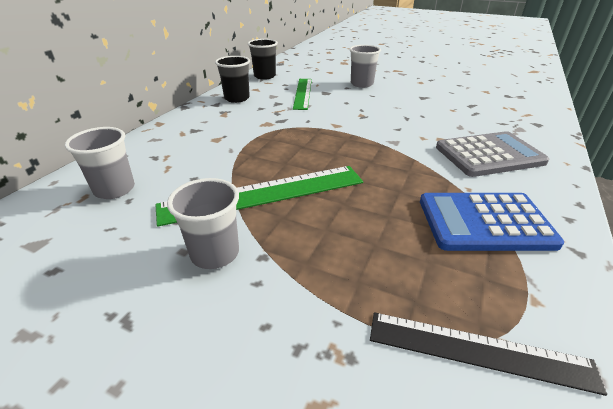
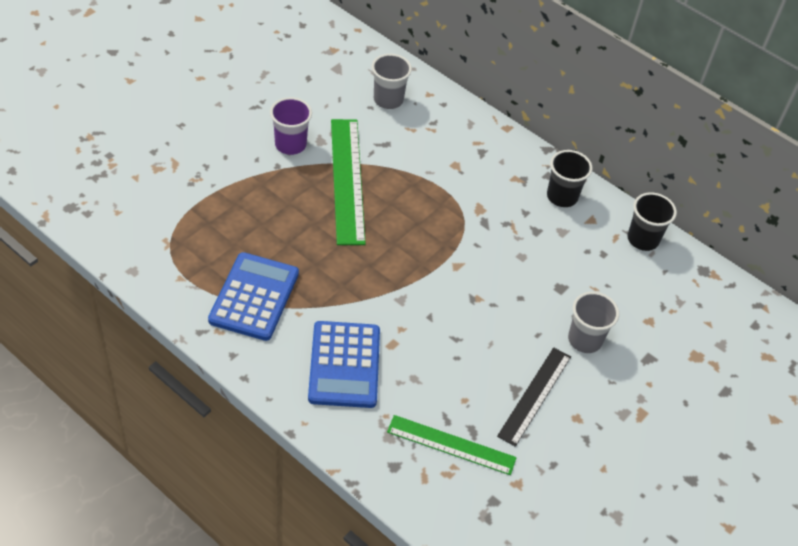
camera: 100 degrees right, 15 degrees up
(215, 253) = (290, 144): grey cup -> purple cup
(303, 93) = (564, 263): green ruler -> green ruler (451, 445)
(478, 350) = (167, 233): black ruler -> black ruler (535, 395)
(489, 155) = (344, 365): grey calculator -> blue calculator

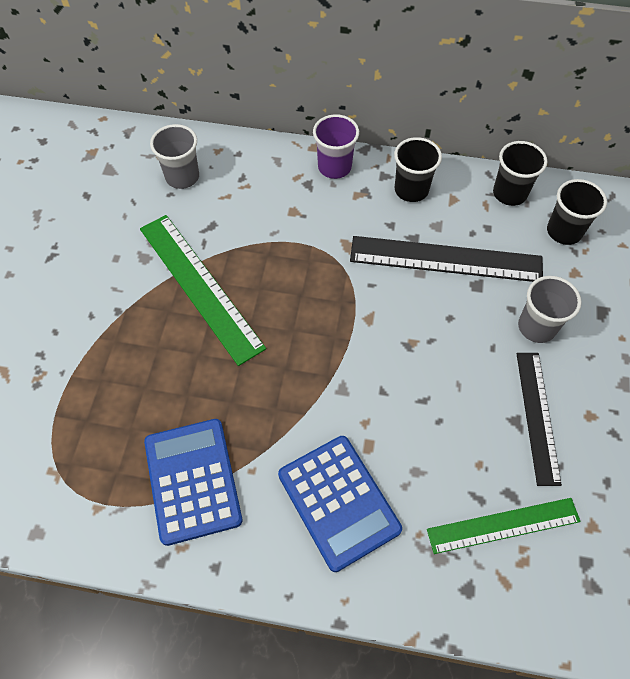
camera: 25 degrees left, 10 degrees up
(290, 144) = (116, 279): purple cup -> purple cup (334, 167)
(550, 258) = (446, 259): none -> black ruler
(665, 288) = (564, 231): none -> black cup

